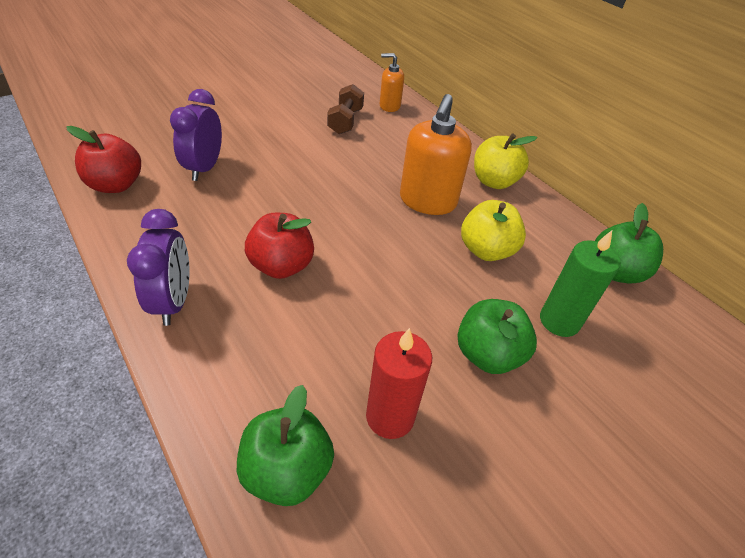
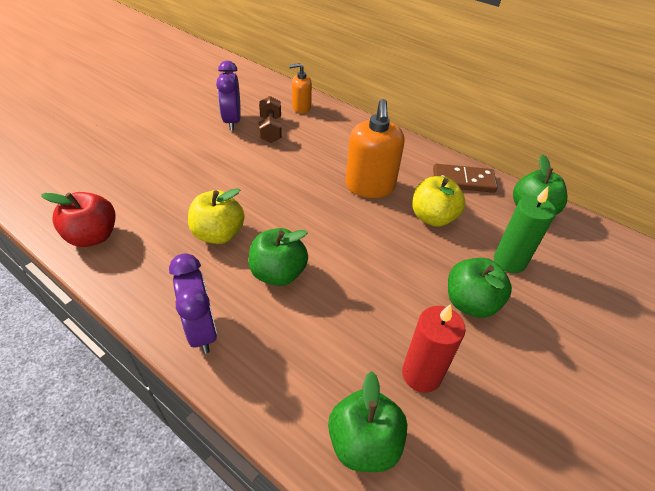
camera: 15 degrees left, 0 degrees up
(204, 168) = (168, 201): purple clock -> purple clock (232, 121)
(281, 266) = (278, 273): red apple -> green apple
(494, 181) = (413, 157): yellow apple -> yellow apple (218, 234)
(543, 219) = (463, 180): none -> brown domino

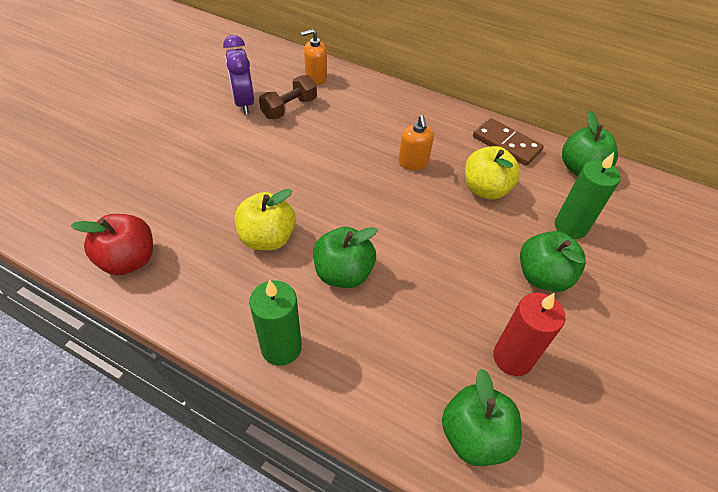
camera: 10 degrees left, 5 degrees up
(202, 330) = (281, 347): purple clock -> green candle
(270, 129) = (289, 108): brown dumbbell -> brown dumbbell turned 60 degrees clockwise
(370, 186) = (413, 162): orange soap dispenser -> orange soap dispenser, size x0.57
(463, 180) = (506, 144): brown domino -> brown domino turned 45 degrees clockwise

